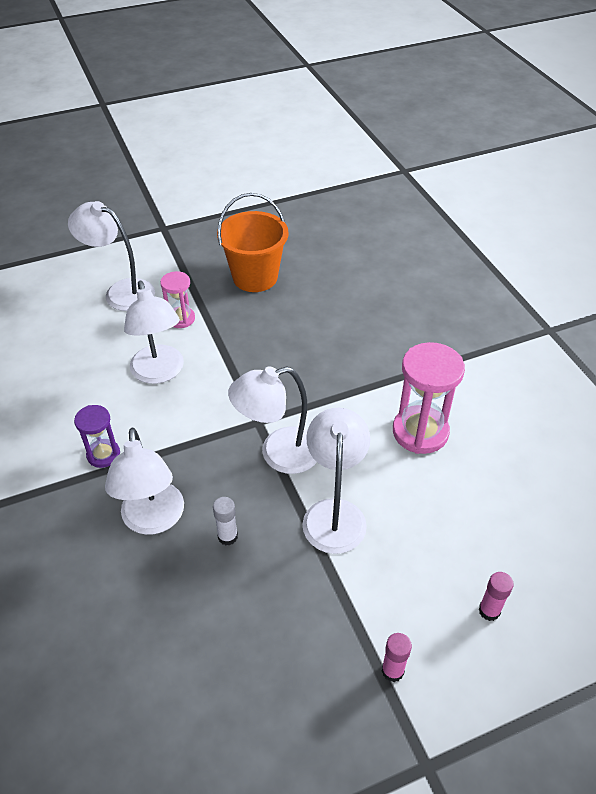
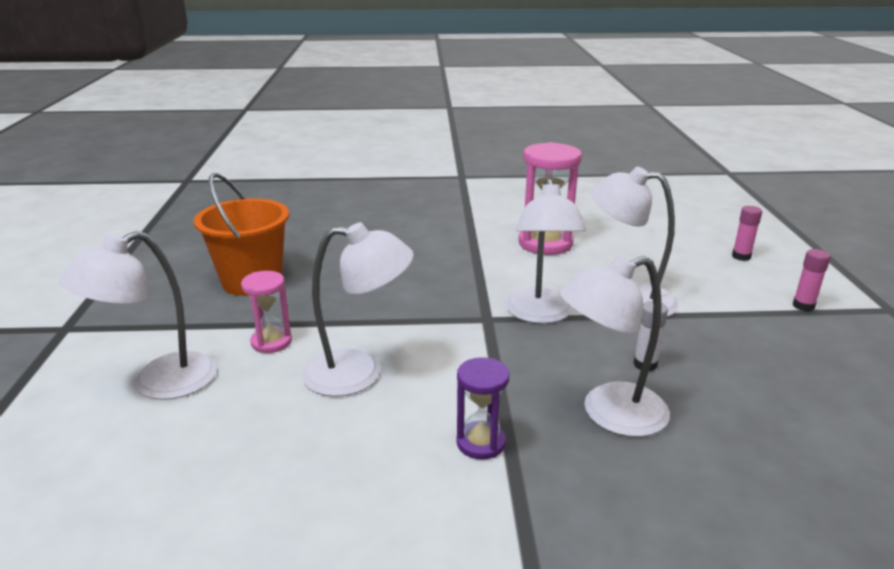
camera: 70 degrees left, 20 degrees down
(153, 520) = (609, 414): white lamp -> white lamp turned 150 degrees clockwise

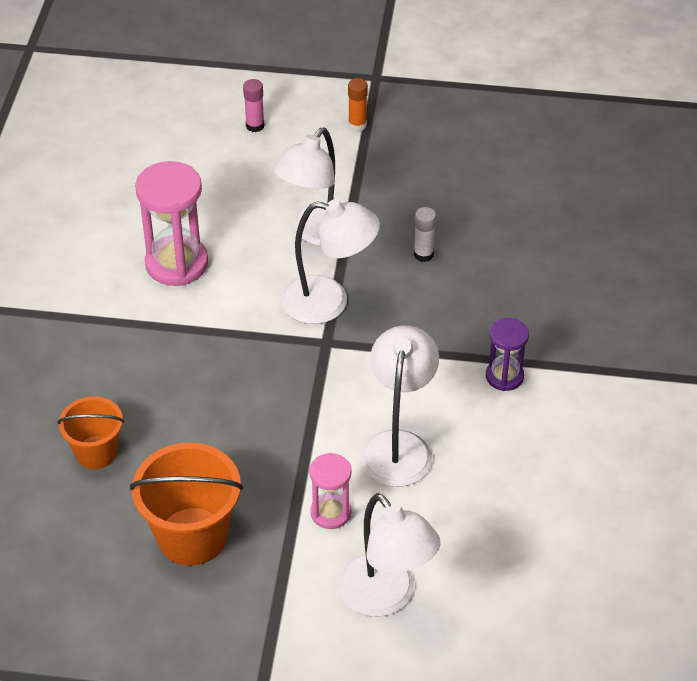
camera: 80 degrees left, 20 degrees up
(337, 238) = (96, 452): none -> orange bucket
(609, 414) = (483, 295): white lamp -> none
(803, 306) = (357, 125): pink glue stick -> orange glue stick

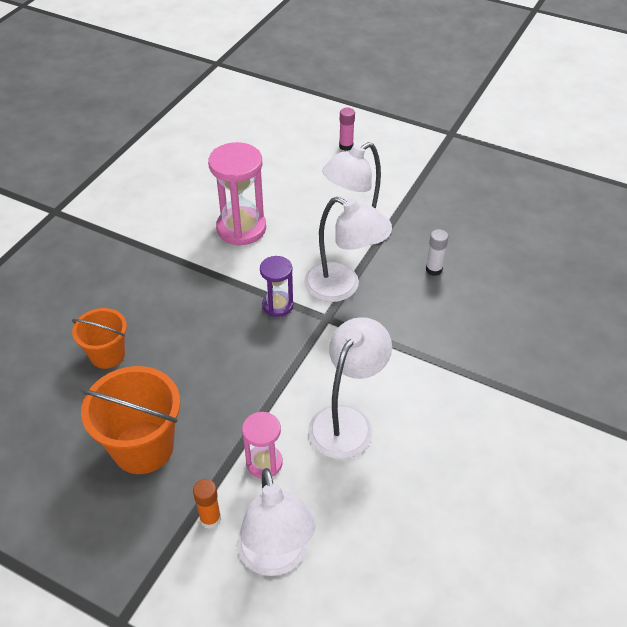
camera: 20 degrees right, 0 degrees up
(357, 125) = (422, 162): orange glue stick -> orange glue stick (210, 519)
(504, 376) = (462, 387): purple hourglass -> purple hourglass (277, 305)

